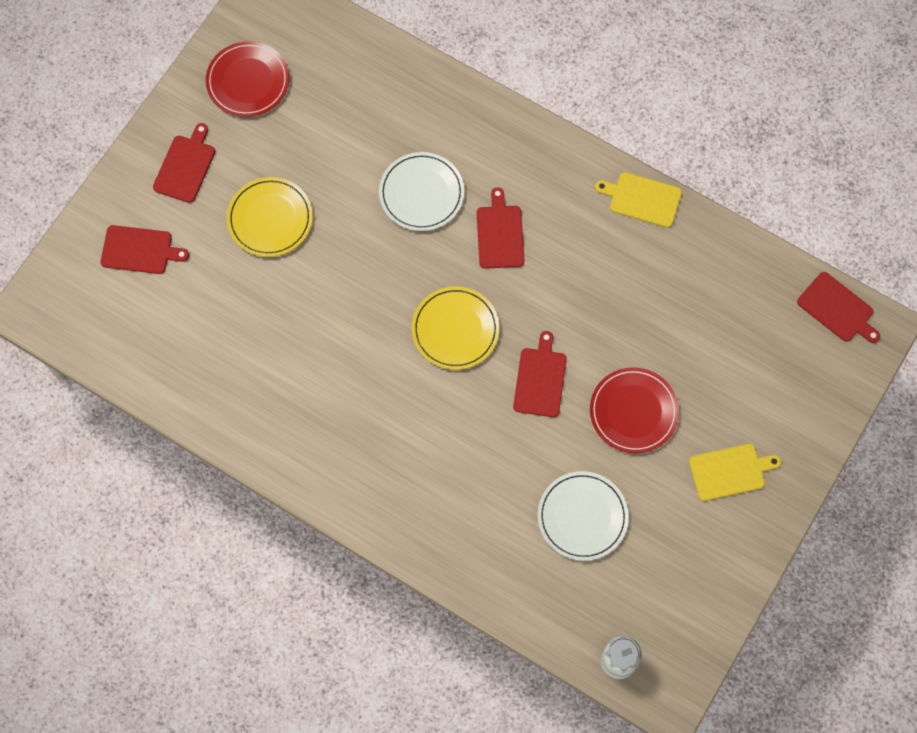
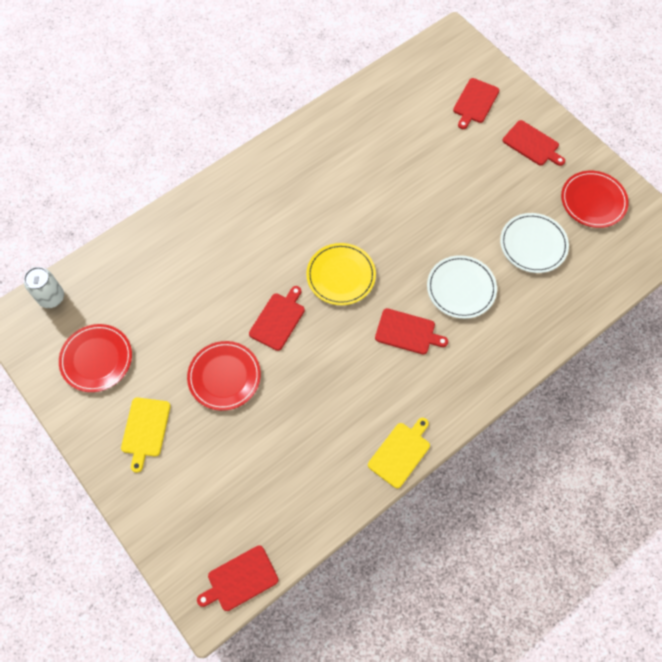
camera: 110 degrees right, 5 degrees down
(270, 218) = (473, 184): yellow plate -> none
(540, 379) = (278, 319): red cutting board -> red cutting board turned 90 degrees counterclockwise
(582, 517) = (162, 311): white plate -> white plate (533, 244)
(672, 566) = (96, 359): none -> red plate

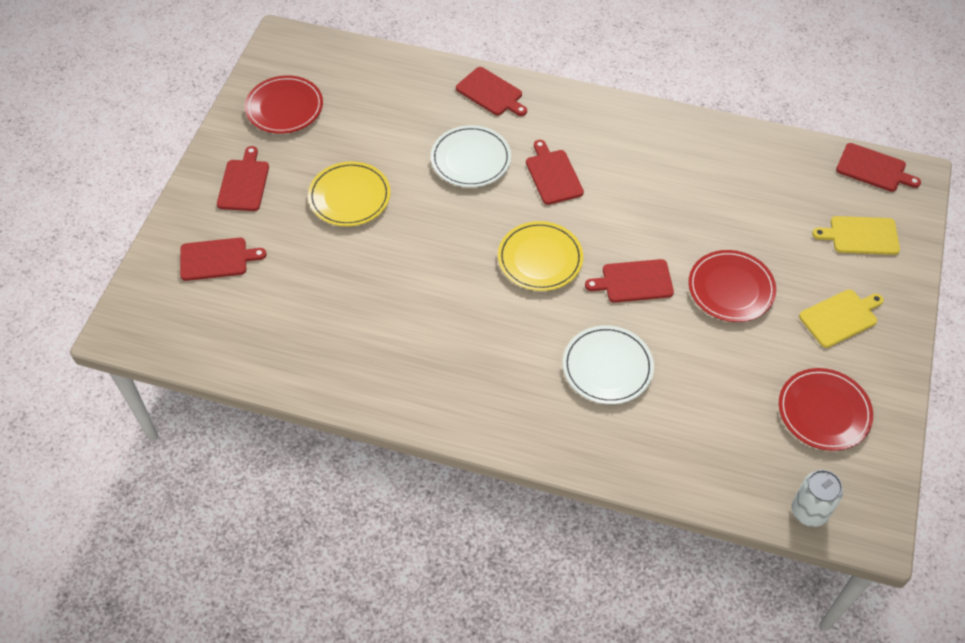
camera: 125 degrees left, 10 degrees down
(400, 453) = (668, 123): yellow cutting board -> yellow cutting board (861, 236)
(477, 196) = (349, 196): none -> yellow plate
(521, 344) = (491, 93): none -> red cutting board
(533, 244) = (374, 129): white plate -> white plate (607, 367)

